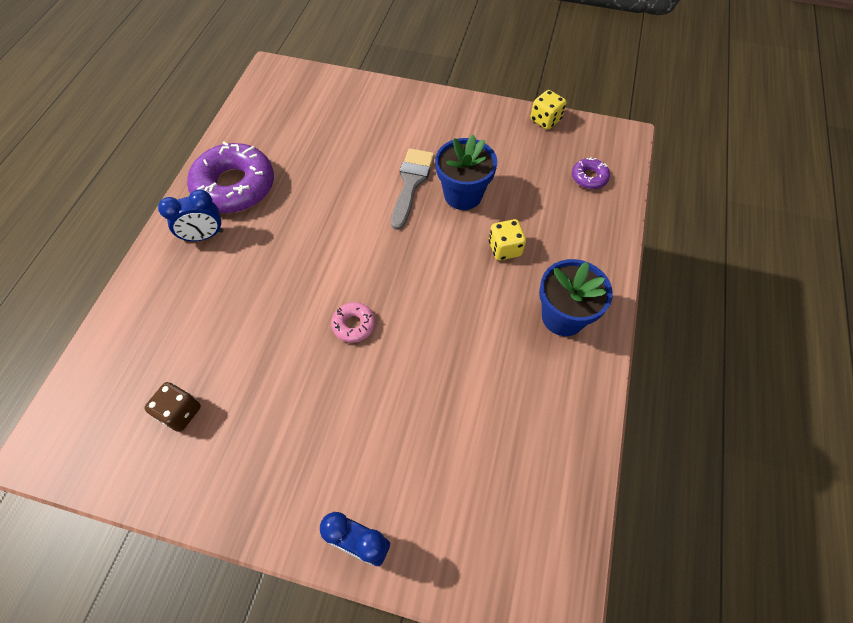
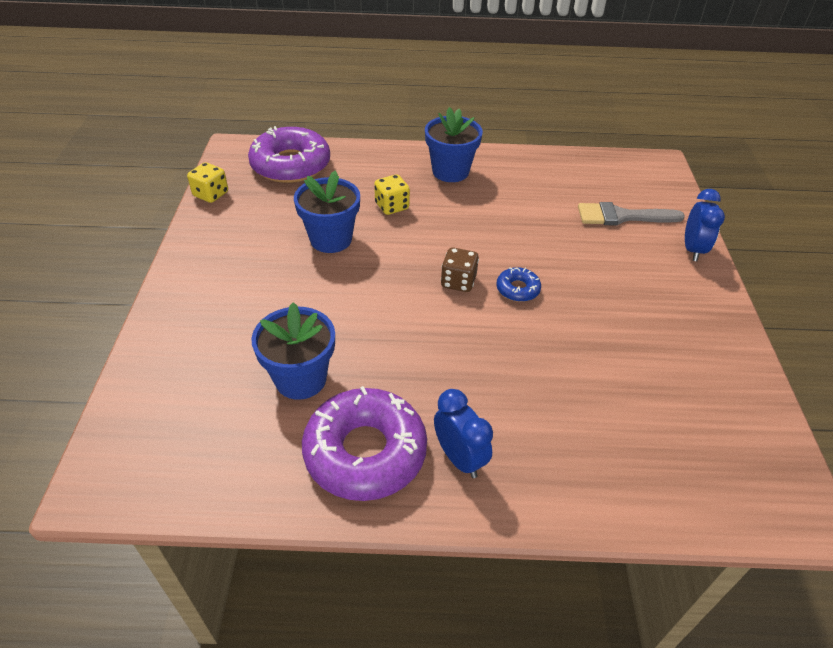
camera: 105 degrees left, 15 degrees down
(180, 412) = (679, 396): brown dice -> brown dice (458, 282)
(310, 160) = (300, 379): none -> blue flower pot
(354, 325) = (517, 289): pink donut -> blue donut
(411, 183) = (322, 279): grey brush -> grey brush (622, 216)
(589, 177) = (291, 165): purple donut -> purple donut, size x2.20

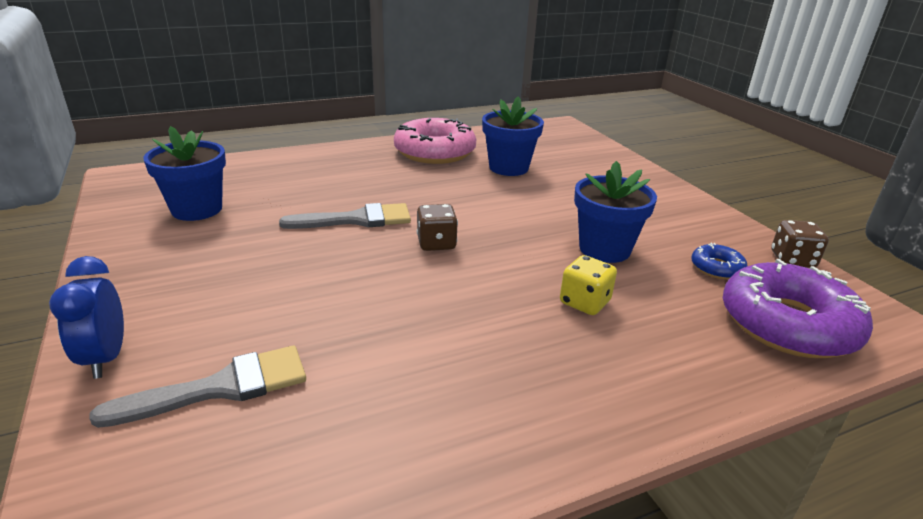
camera: 155 degrees right, 15 degrees down
(211, 194) = (792, 260): yellow dice -> brown dice
(365, 452) = (434, 152): purple donut -> pink donut
(450, 171) = (560, 390): blue flower pot -> blue flower pot (197, 209)
(459, 458) = (373, 159): blue clock -> none
(517, 289) = (368, 251): blue donut -> blue donut (717, 268)
(517, 332) = (356, 220): none -> grey brush

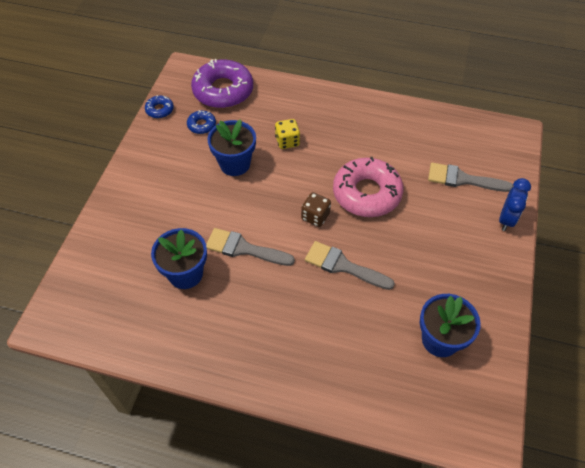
camera: 140 degrees left, 25 degrees up
(434, 152) = (212, 335): pink donut -> pink donut (367, 193)
(481, 196) = (244, 248): none -> grey brush
(792, 260) = (160, 110): brown dice -> blue donut

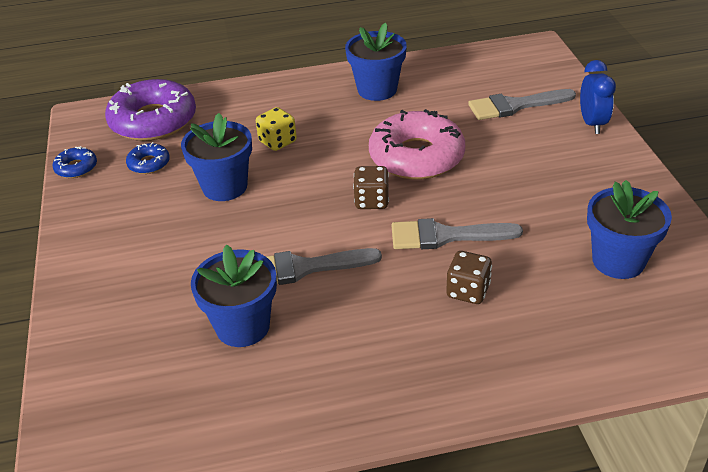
camera: 25 degrees left, 15 degrees down
(329, 314) = (468, 291): none -> brown dice
(378, 124) = (377, 90): none -> blue flower pot

